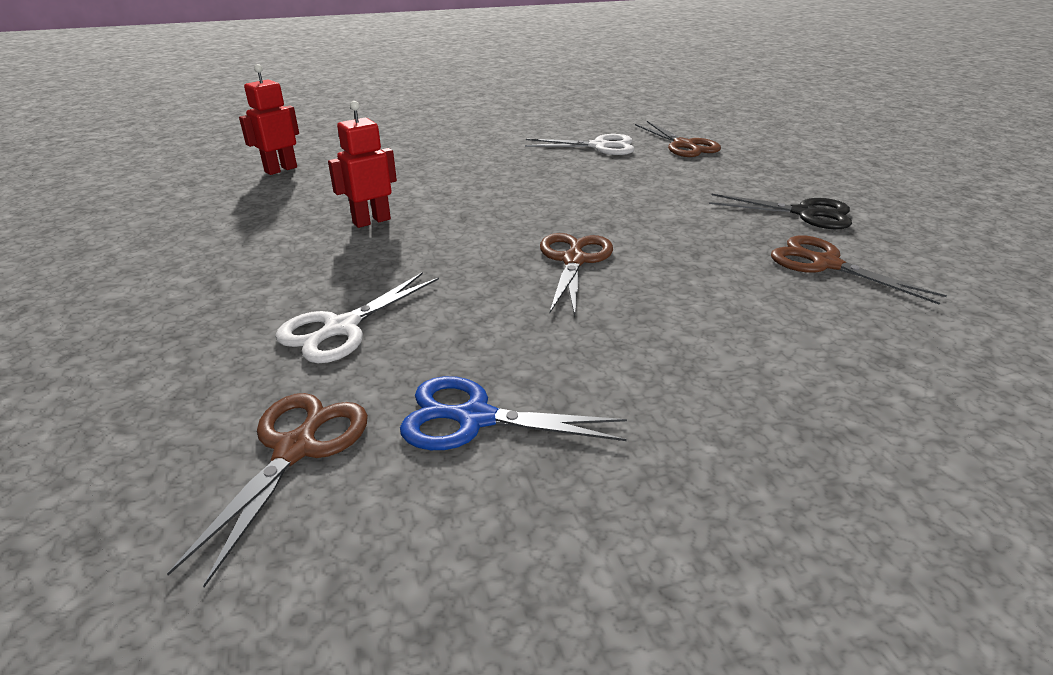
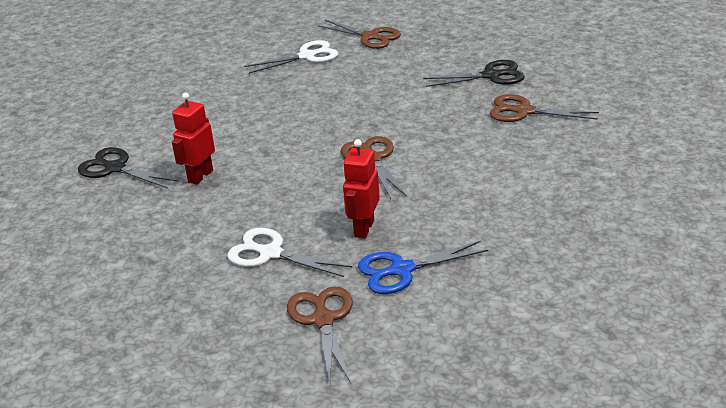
camera: 25 degrees left, 0 degrees up
(280, 169) = (65, 156): red robot -> red robot (363, 228)
(306, 191) = (115, 168): none -> black scissors
(341, 328) = (270, 253): white scissors -> white scissors turned 105 degrees clockwise

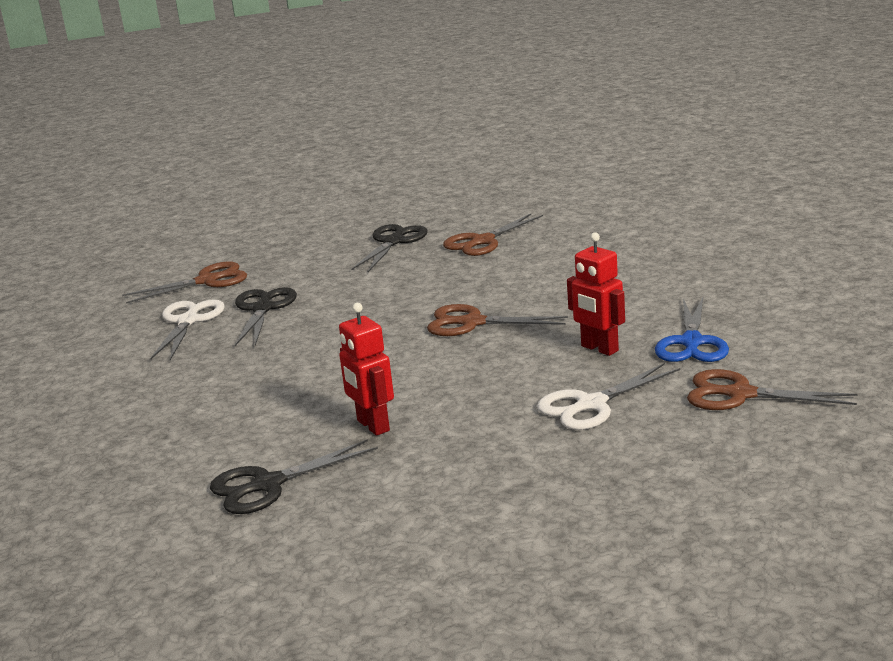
camera: 60 degrees left, 10 degrees down
(341, 73) = (263, 309): none -> black scissors

